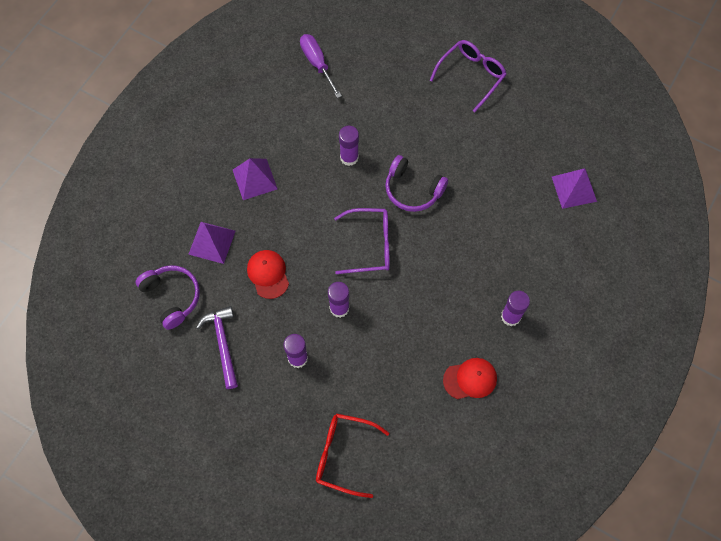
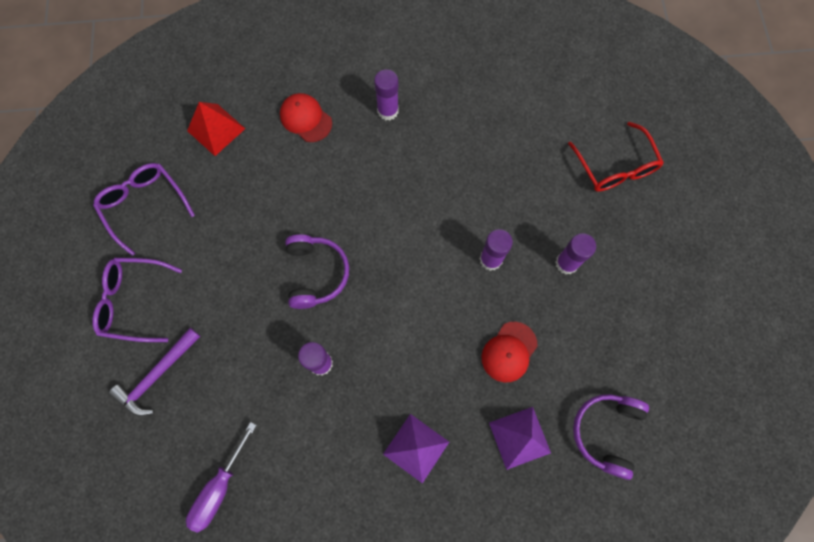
camera: 125 degrees left, 5 degrees up
(223, 343) = (609, 342): purple hammer -> purple hammer (157, 375)
(370, 245) = (406, 275): purple glasses -> purple glasses (144, 206)
(470, 379) = (470, 110): red cap -> red cap (306, 119)
(574, 189) = (216, 129): purple pyramid -> red pyramid

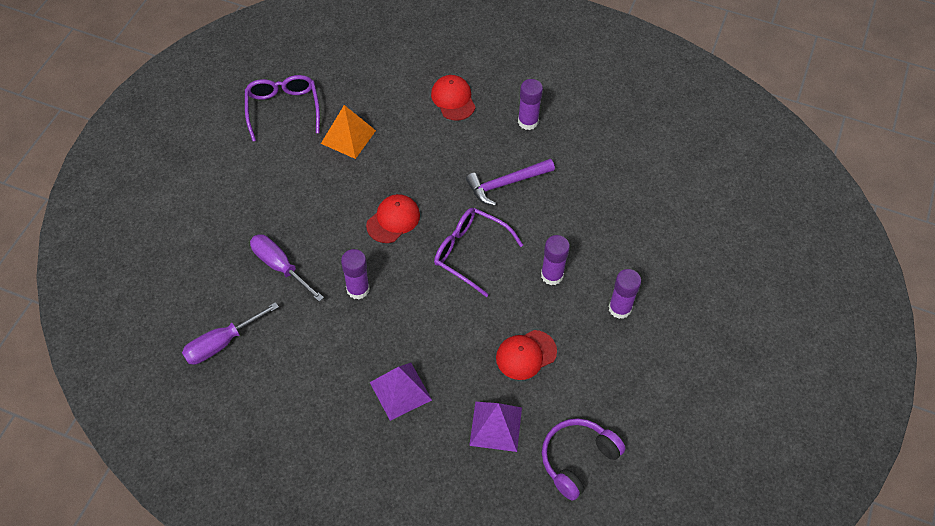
camera: 25 degrees right, 15 degrees down
(134, 302) = (234, 176): purple glasses -> purple glasses (470, 253)
(157, 375) = (221, 237): purple hammer -> purple hammer (506, 183)
(216, 129) = (373, 77): red pyramid -> none
(225, 205) = (348, 136): none -> orange pyramid
(233, 377) = (280, 267): none -> purple screwdriver
(316, 274) = (393, 220): purple headphones -> red cap
(615, 166) = (711, 250): red glasses -> none

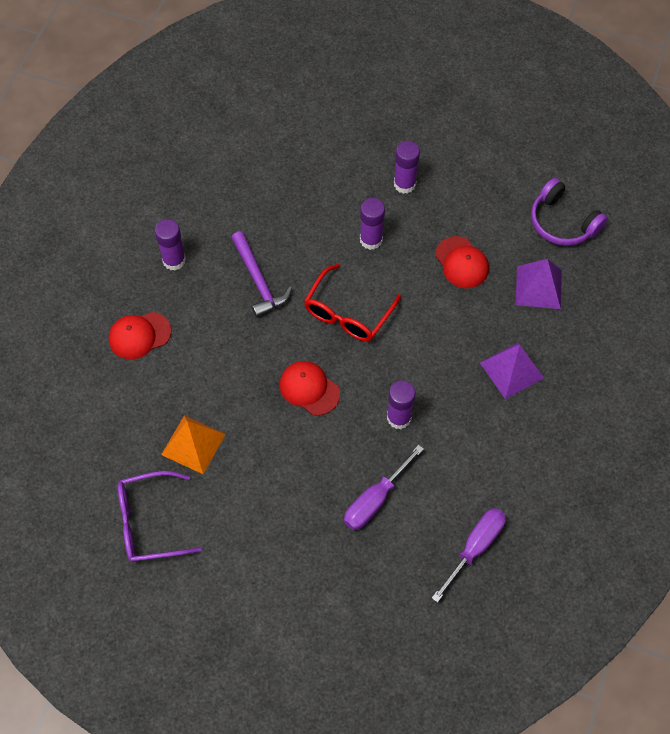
camera: 90 degrees left, 5 degrees up
(222, 343) = (474, 548): purple screwdriver -> purple screwdriver turned 105 degrees counterclockwise
(470, 253) = (348, 313): purple glasses -> red glasses

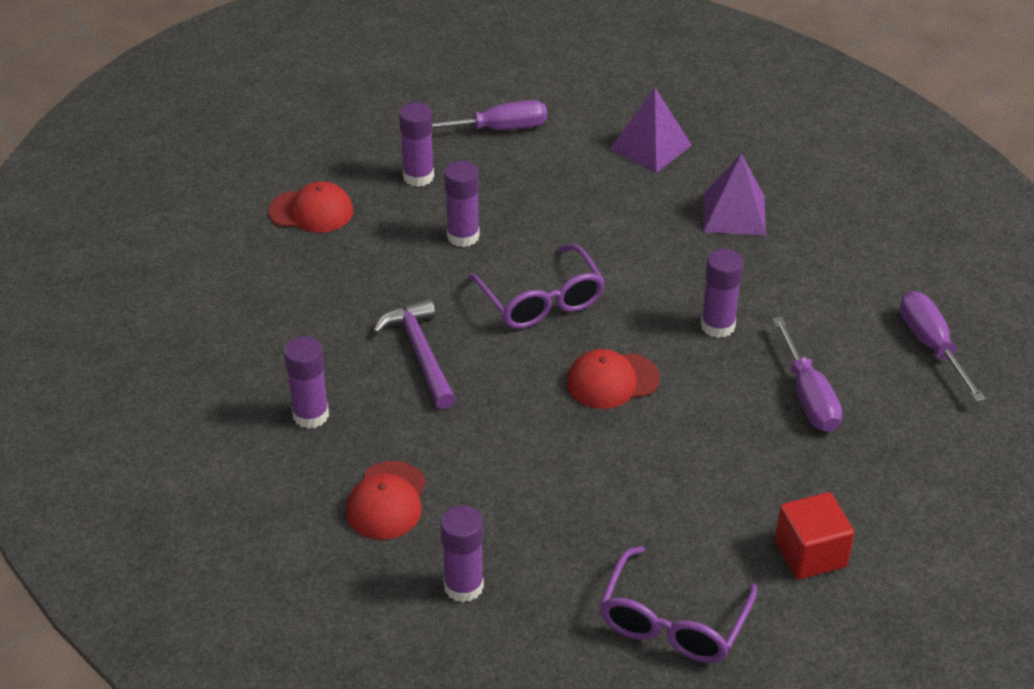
camera: 55 degrees left, 20 degrees down
(106, 408) = (463, 586): none -> purple glue stick
(193, 444) = (595, 523): orange pyramid -> none
(247, 566) = (810, 553): none -> red cube
(258, 281) = (421, 353): purple hammer -> purple hammer turned 120 degrees counterclockwise
(348, 313) = (541, 300): red glasses -> purple glasses
(461, 262) = (564, 184): red cap -> red cap (311, 211)
(483, 196) = (497, 129): none -> purple screwdriver
(562, 222) = (588, 93): purple headphones -> none

